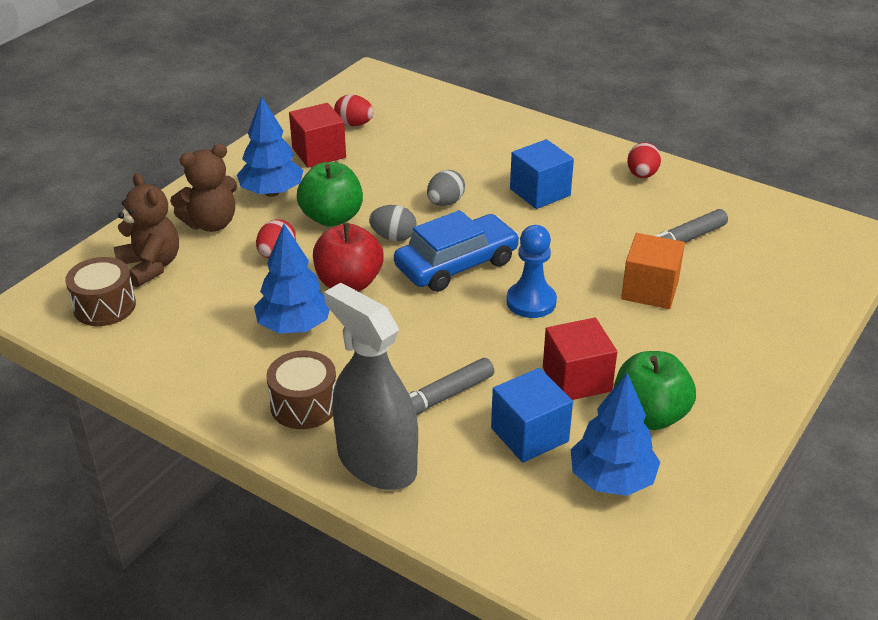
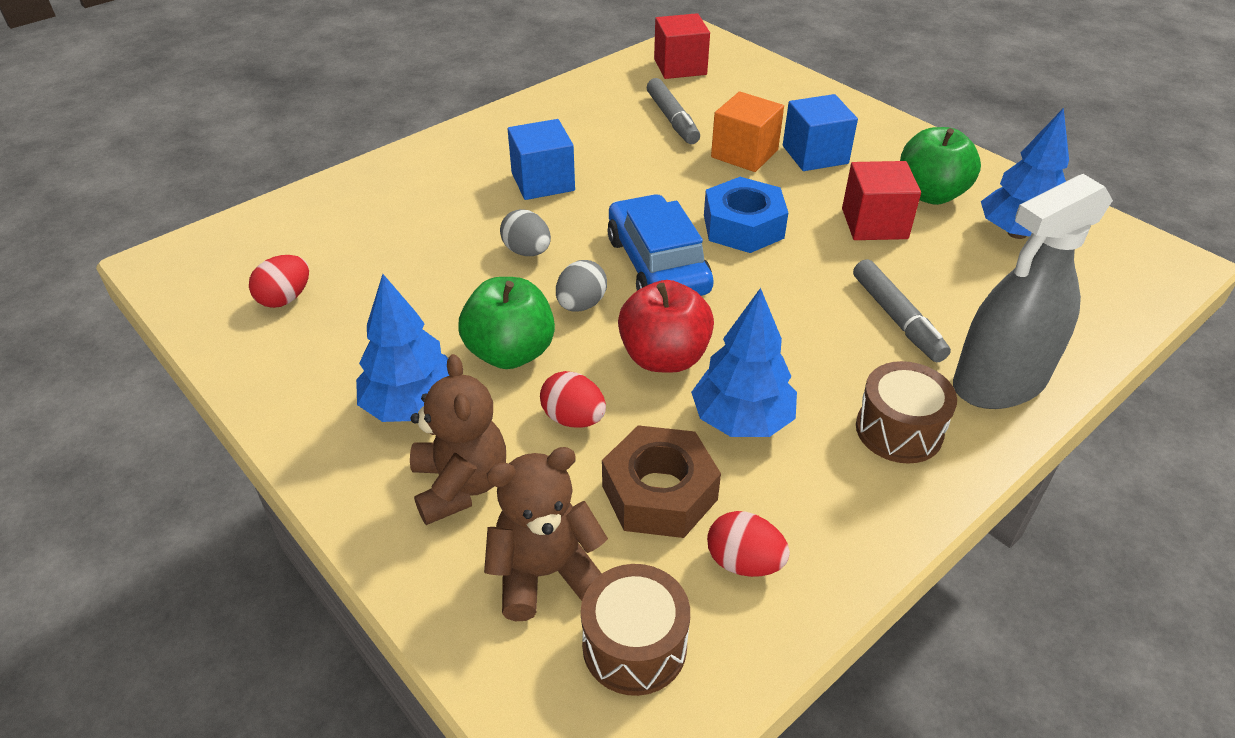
camera: 75 degrees left, 5 degrees up
(219, 299) = (659, 493): none -> brown nut
(319, 153) = (337, 343): red cube -> red cube (680, 67)
(529, 435) = (955, 268): blue cube -> blue cube (815, 154)
(531, 302) = (743, 226): blue pawn -> blue nut
(642, 175) = (546, 115): red egg -> red egg (744, 562)

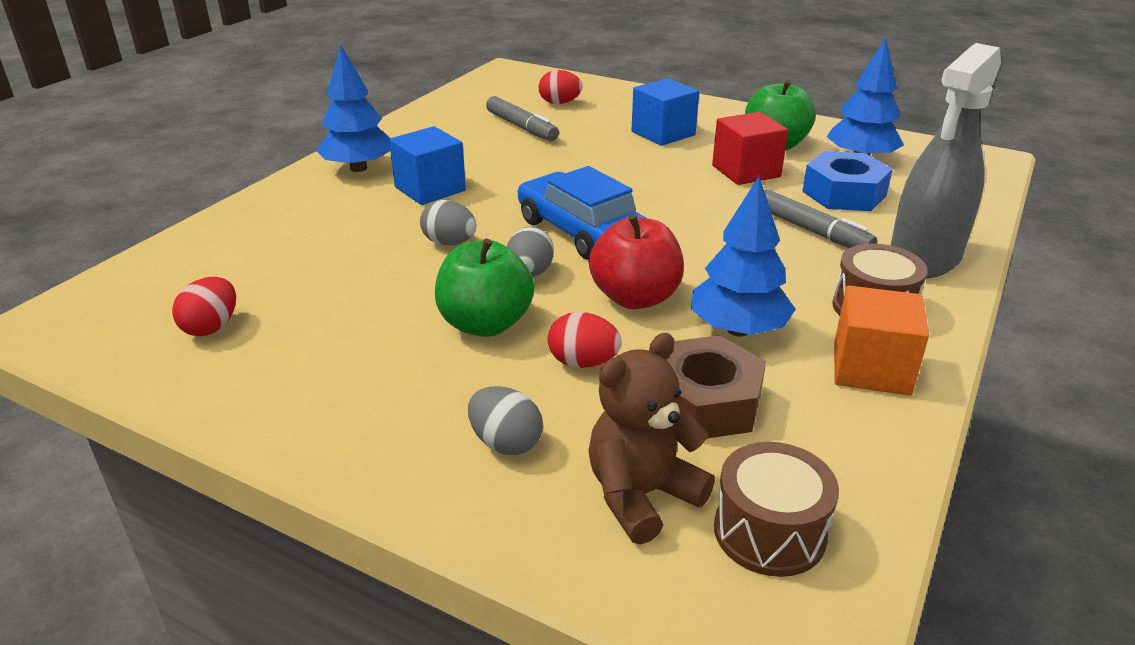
camera: 20 degrees left, 10 degrees down
(412, 406) = (411, 388): blue tree -> blue tree (358, 168)
(460, 485) = (506, 443): brown teddy bear -> grey egg
(680, 67) = (503, 91): red cube -> none
(743, 226) = (638, 191): blue nut -> blue nut (844, 193)
(744, 153) = (602, 141): orange cube -> orange cube (871, 369)
(744, 562) = (819, 437): red egg -> red egg (560, 103)

